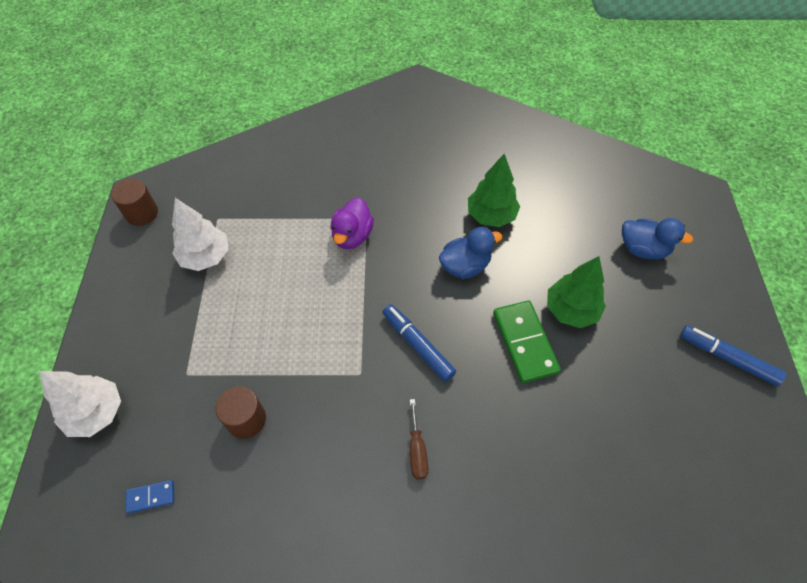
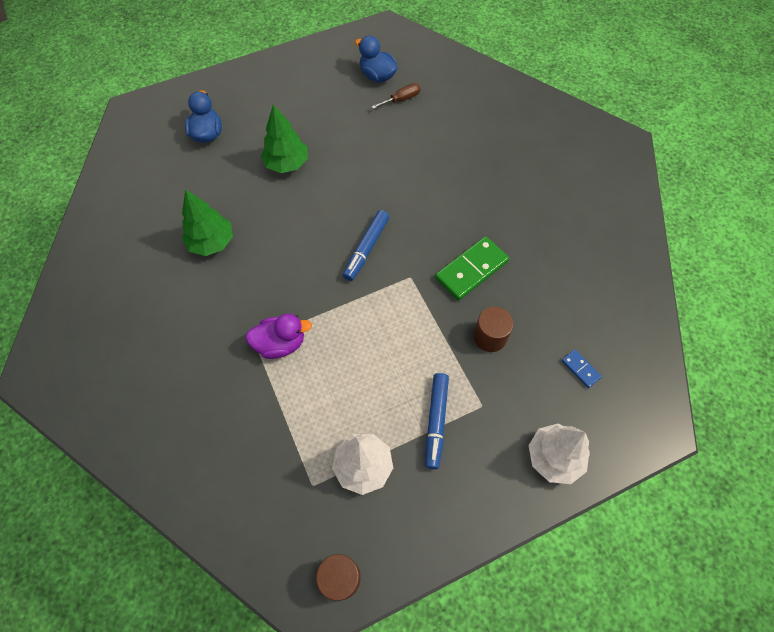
camera: 115 degrees left, 5 degrees up
(417, 450) = (446, 219): brown screwdriver -> brown screwdriver (401, 99)
(465, 266) = (275, 243): blue duck -> blue duck (377, 76)
(524, 342) = (329, 183): green domino -> green domino (471, 270)
(727, 358) = (286, 76): blue marker -> blue marker (436, 422)

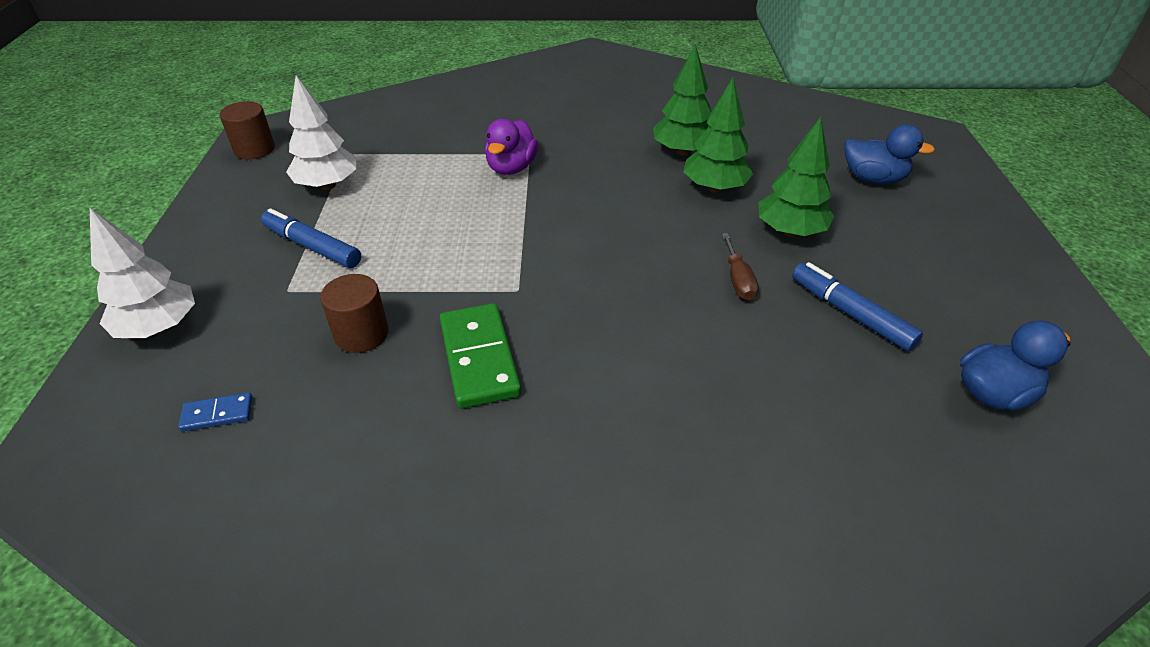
camera: 115 degrees right, 20 degrees down
(254, 211) = (714, 188): none -> green tree
(366, 249) = (593, 263): blue marker -> blue marker (850, 313)
(401, 99) = (915, 408): brown screwdriver -> brown screwdriver (738, 280)

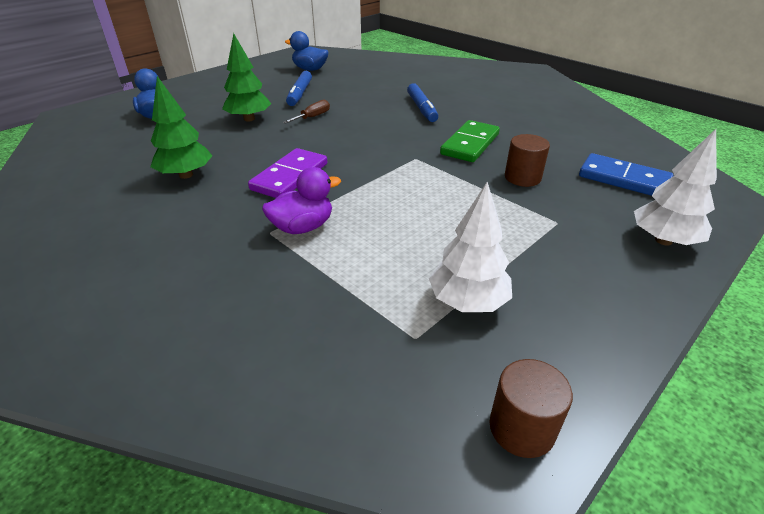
camera: 135 degrees left, 5 degrees down
(217, 414) = (623, 179): blue domino -> blue domino, size x2.04
(312, 247) = (521, 244): blue marker -> blue marker (422, 108)
(600, 196) = (290, 176): none -> purple domino
(714, 188) = (227, 149): green tree -> none

